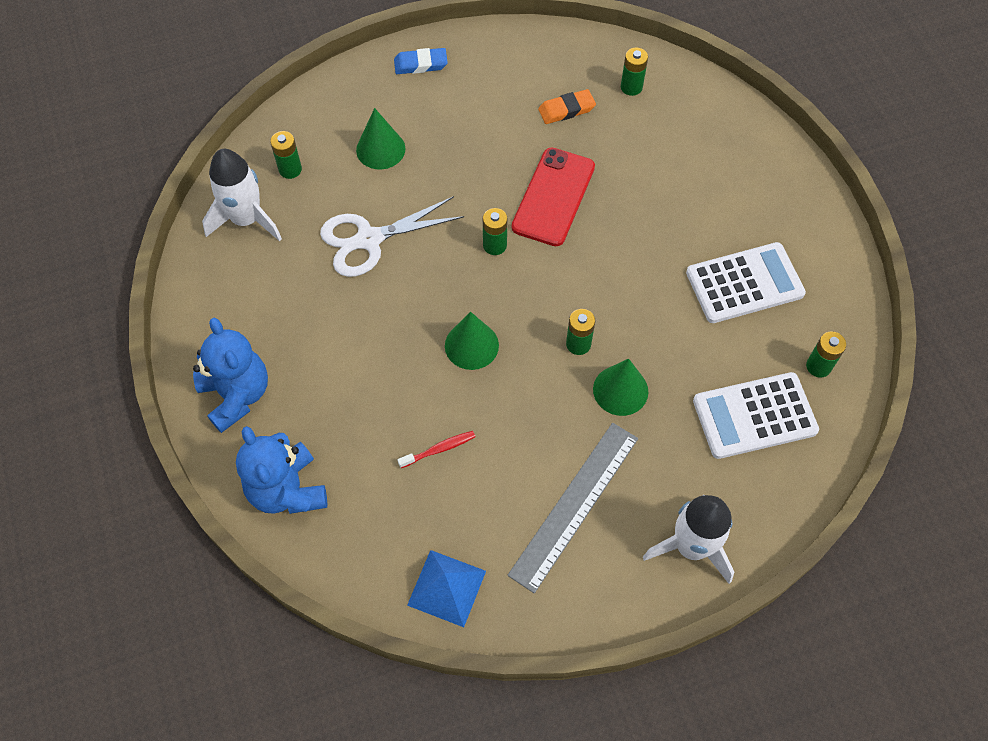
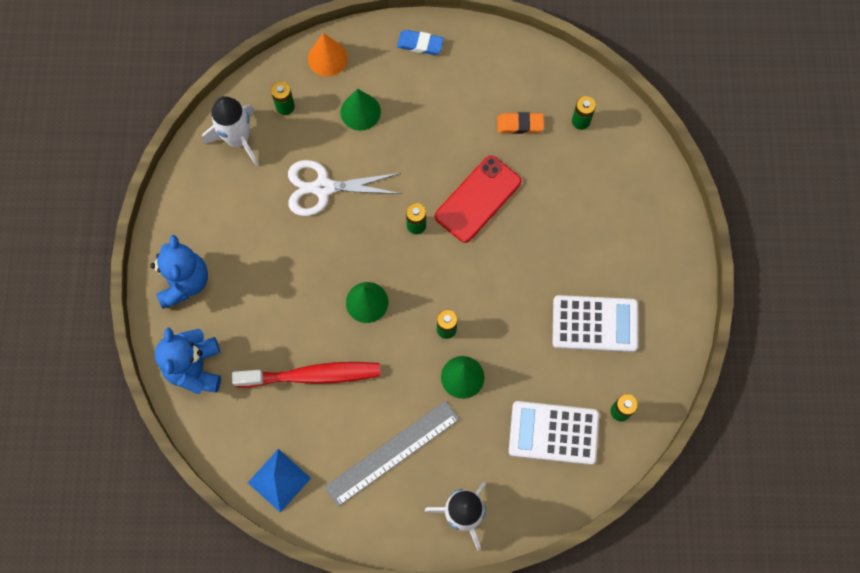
camera: 20 degrees right, 10 degrees up
(320, 107) = (327, 58): none -> orange cone
(439, 449) = (312, 375): red toothbrush -> red toothbrush, size x2.33

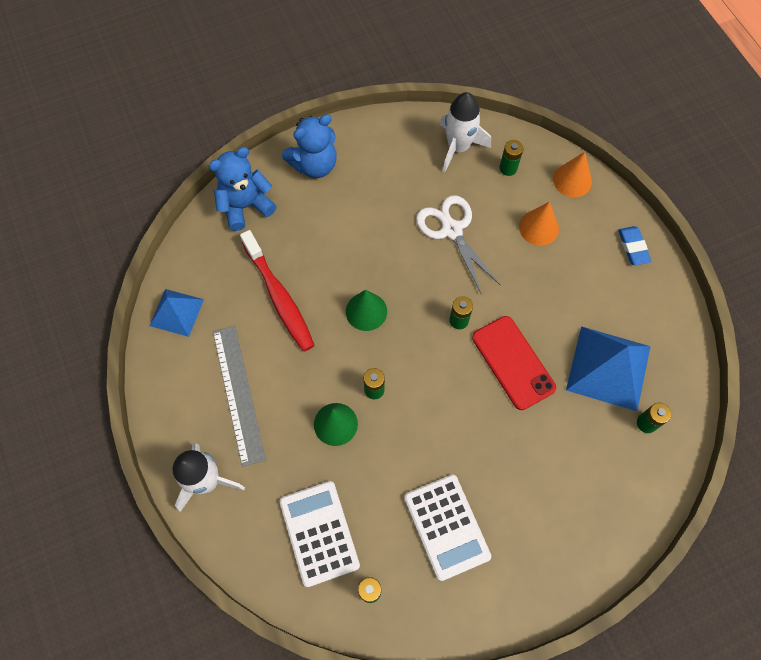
camera: 65 degrees right, 5 degrees down
(360, 112) = (538, 227): green cone -> orange cone
(392, 452) = (238, 393): grey ruler -> grey ruler turned 45 degrees clockwise
(478, 199) = (513, 362): red phone -> red phone turned 45 degrees clockwise
(520, 124) = (608, 368): orange eraser -> blue pyramid

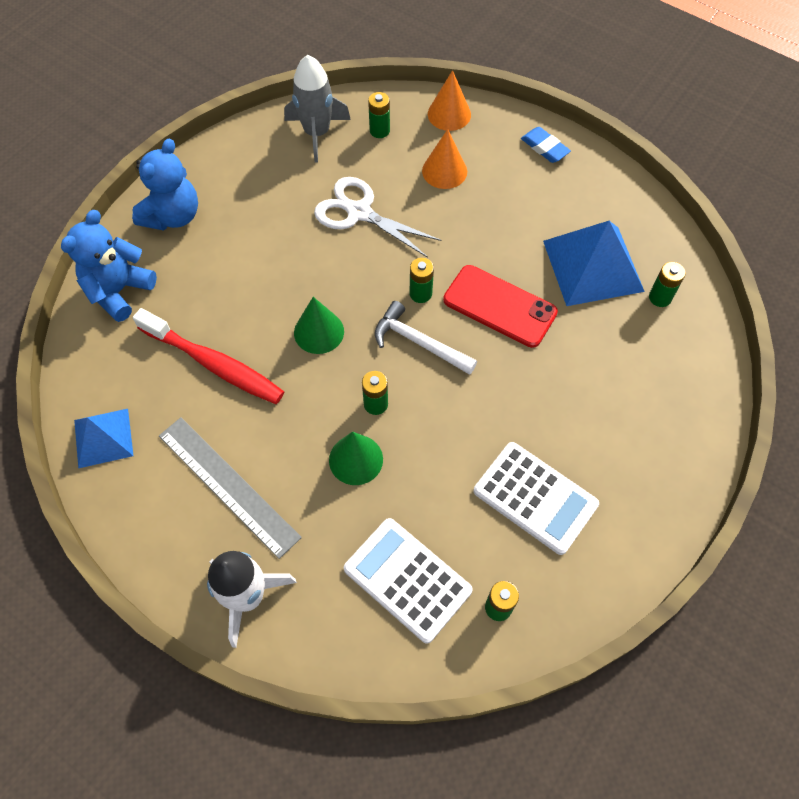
camera: 30 degrees left, 5 degrees down
(434, 359) = (419, 342): none -> white hammer
(458, 147) = (317, 133): white rocket -> grey rocket

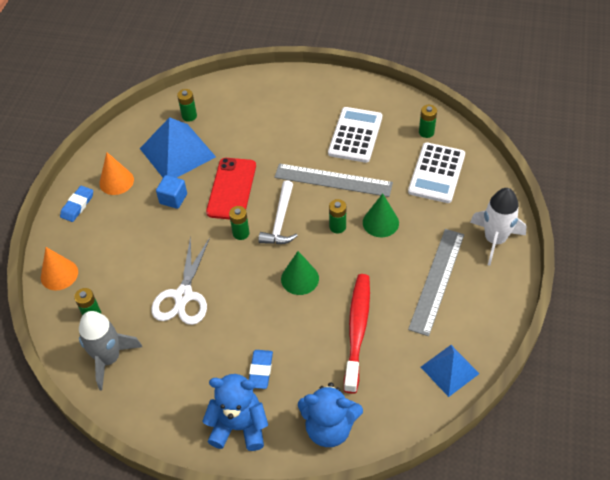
camera: 110 degrees left, 10 degrees down
(222, 253) = (260, 370): none -> blue eraser
(444, 171) = (121, 257): orange cone -> orange cone (116, 181)
(459, 431) = (333, 180): none -> grey ruler
(511, 240) = (173, 199): none -> blue cube

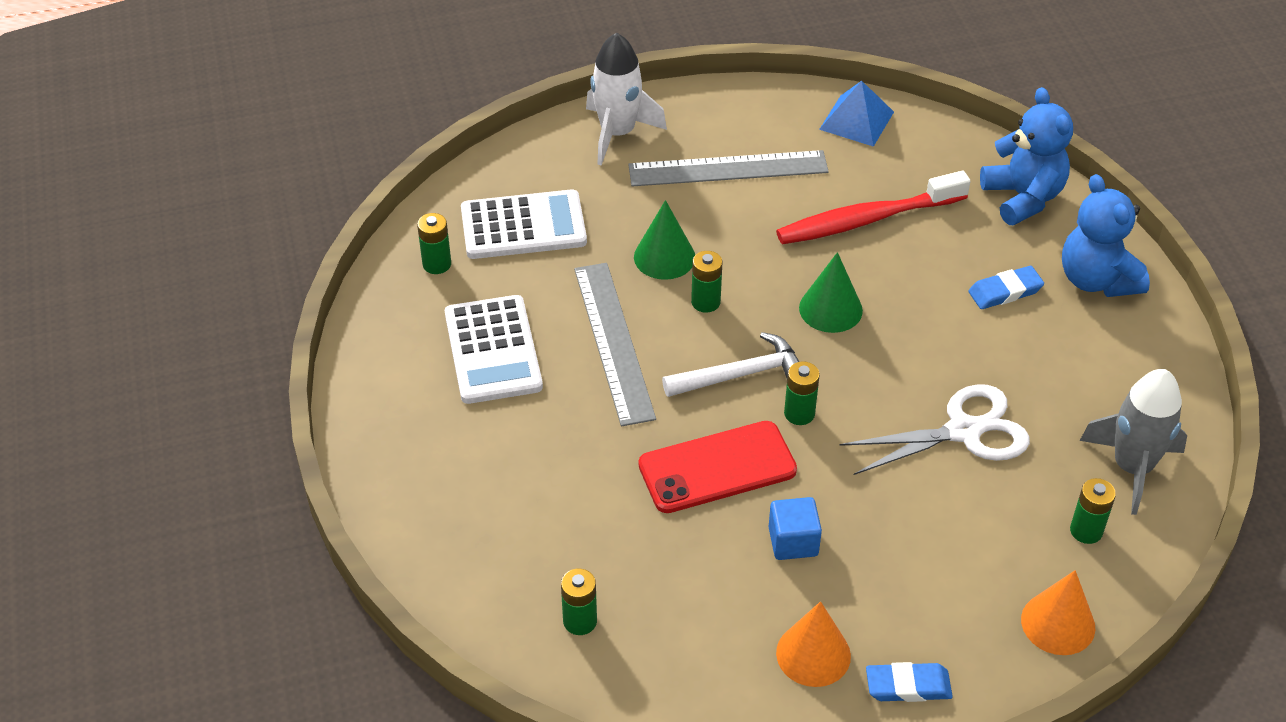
camera: 120 degrees left, 5 degrees down
(177, 152) = (684, 592): blue pyramid -> none
(355, 135) = (493, 350): white calculator -> white calculator turned 90 degrees counterclockwise

